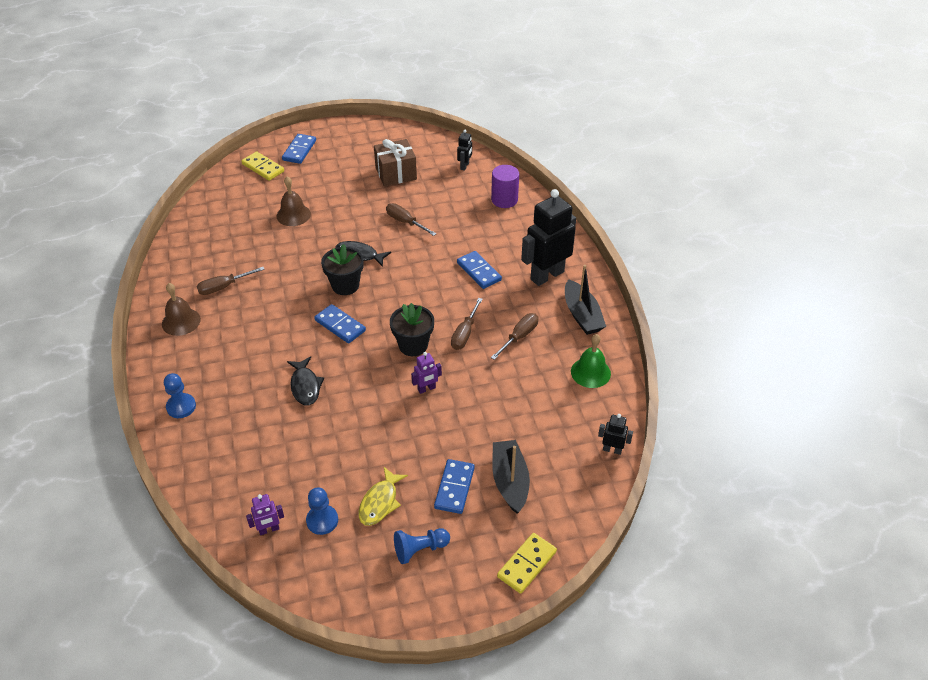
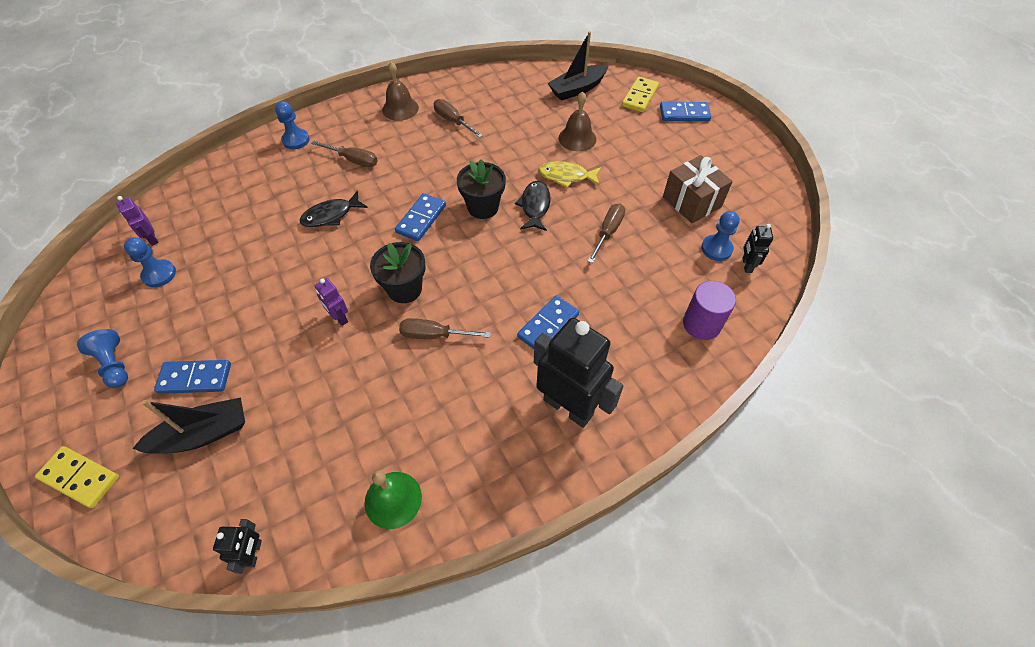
camera: 75 degrees right, 10 degrees up
(380, 502) = (179, 315): yellow fish -> yellow fish (566, 176)
(445, 175) = (716, 249): none -> blue pawn
(465, 166) = (746, 265): black robot -> black robot turned 90 degrees clockwise
(519, 336) = (443, 396): brown screwdriver -> brown screwdriver (354, 160)
(582, 315) = (502, 468): black boat -> black boat (577, 89)

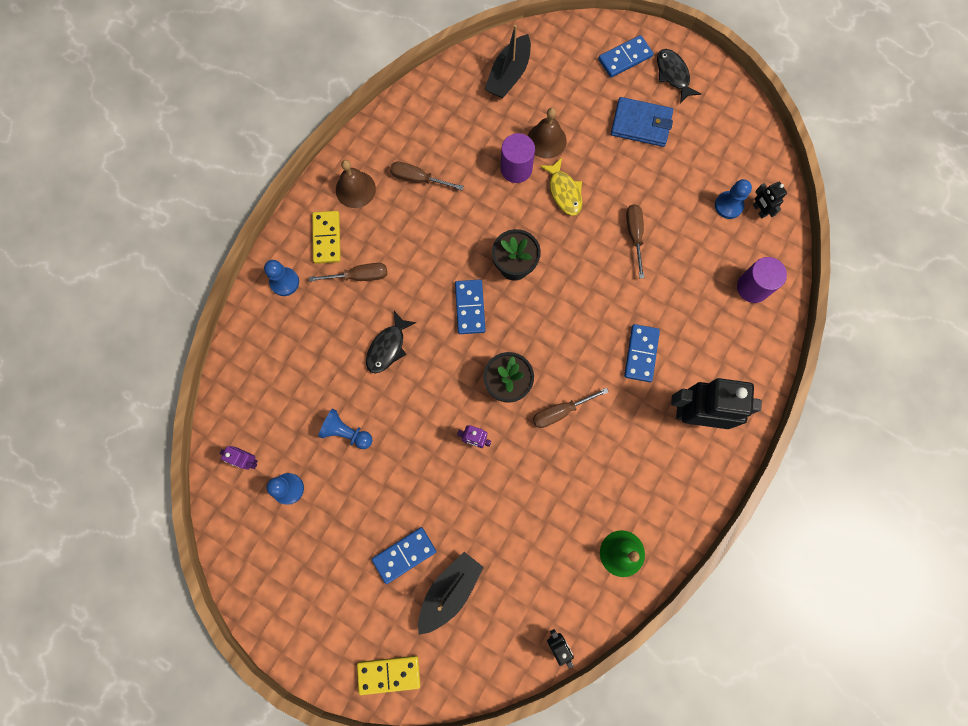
camera: 30 degrees left, 20 degrees up
(114, 365) = (329, 583): blue pawn -> blue pawn (346, 432)
(535, 206) = (557, 240): black fish -> black fish (673, 75)
(537, 146) = (516, 169): none -> purple cylinder
(566, 176) = (564, 192): yellow fish -> yellow fish turned 90 degrees counterclockwise
(639, 96) = (572, 55): yellow domino -> yellow domino (327, 238)
(669, 159) = (641, 124): none -> blue wallet
(691, 202) = (684, 165): brown gift -> none

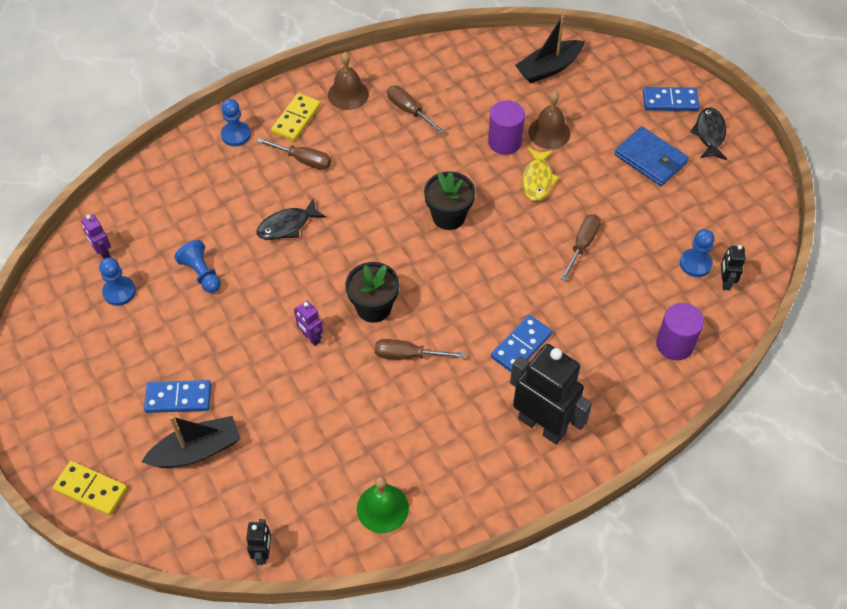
camera: 30 degrees right, 20 degrees down
(470, 307) = (383, 230): blue domino -> none

